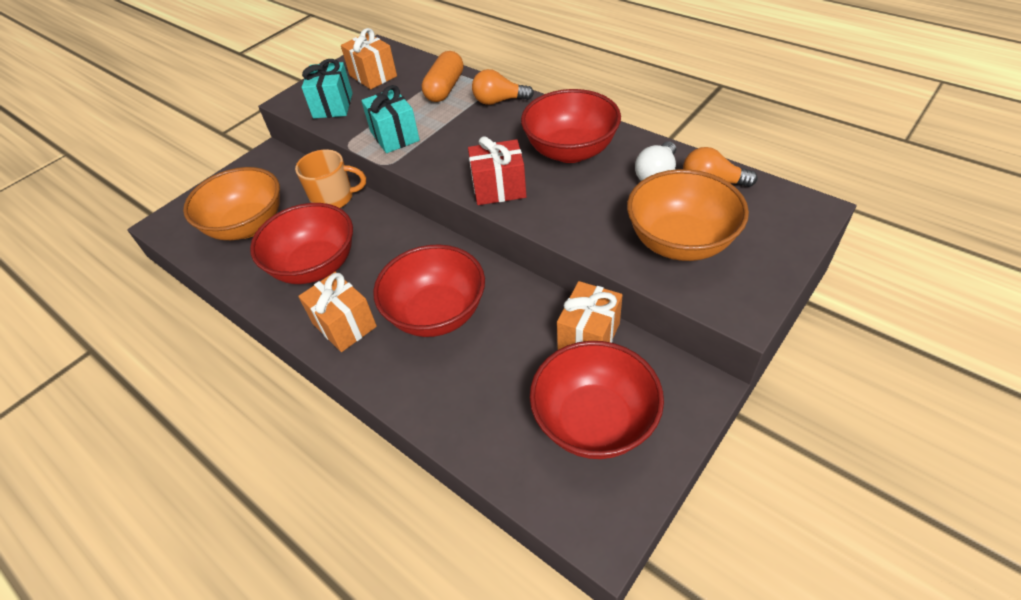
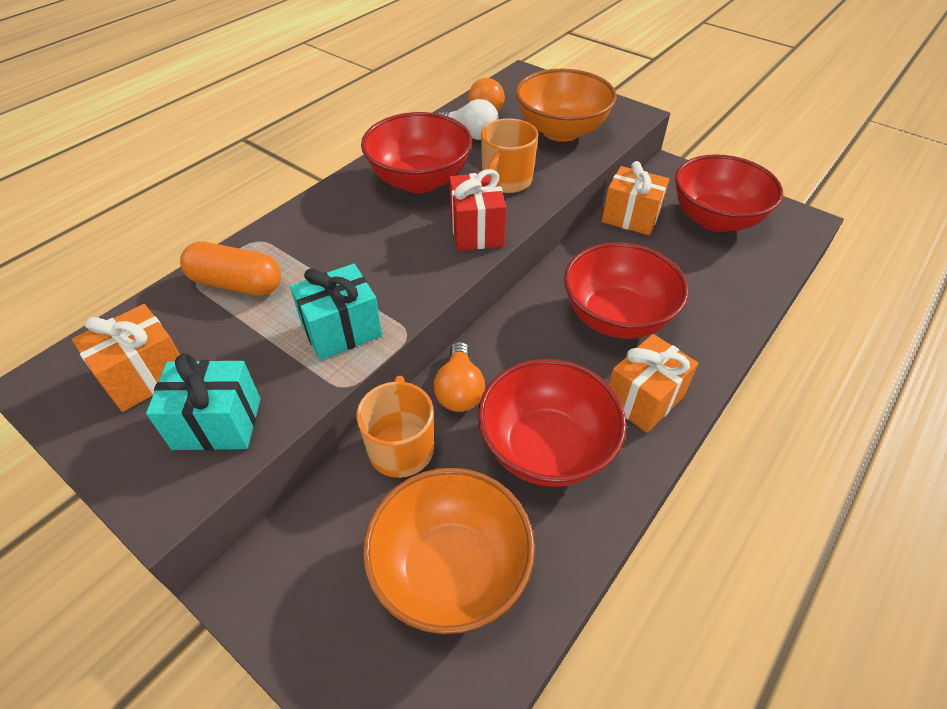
camera: 95 degrees left, 0 degrees up
(499, 101) = (296, 231): orange light bulb -> orange light bulb (459, 390)
(575, 203) = (506, 181): none -> orange mug

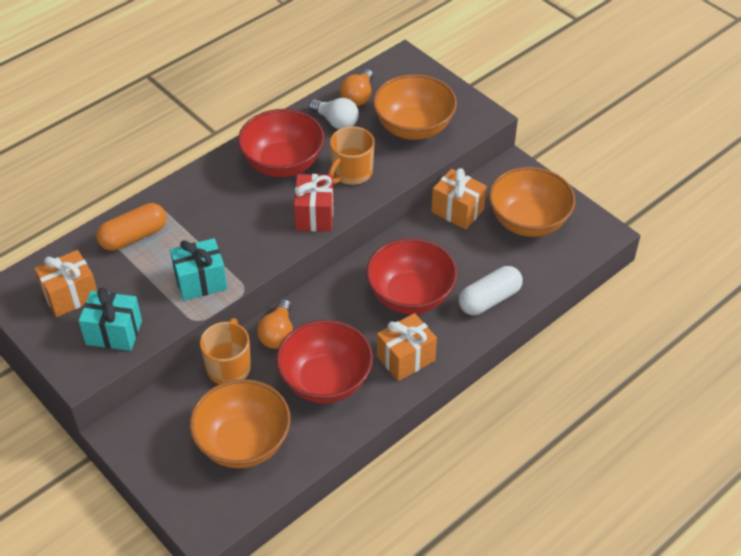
camera: 10 degrees right, 0 degrees up
(237, 283) = (134, 236): orange capsule -> orange capsule turned 60 degrees counterclockwise
(715, 219) = (528, 221): red bowl -> orange bowl
(715, 309) = (489, 300): none -> white capsule

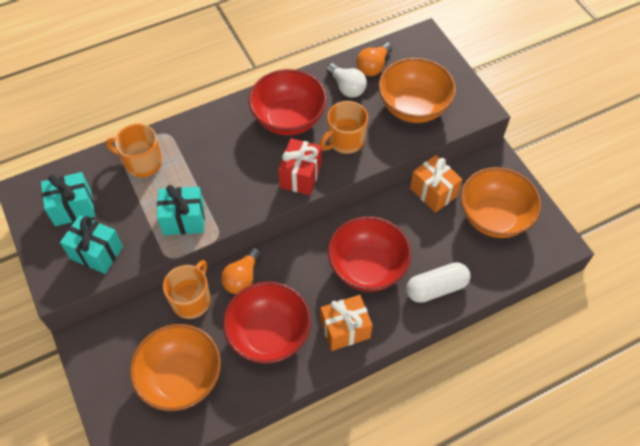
camera: 15 degrees right, 10 degrees up
(70, 295) = (73, 208): orange gift -> turquoise gift
(134, 236) = (142, 162): orange capsule -> orange mug

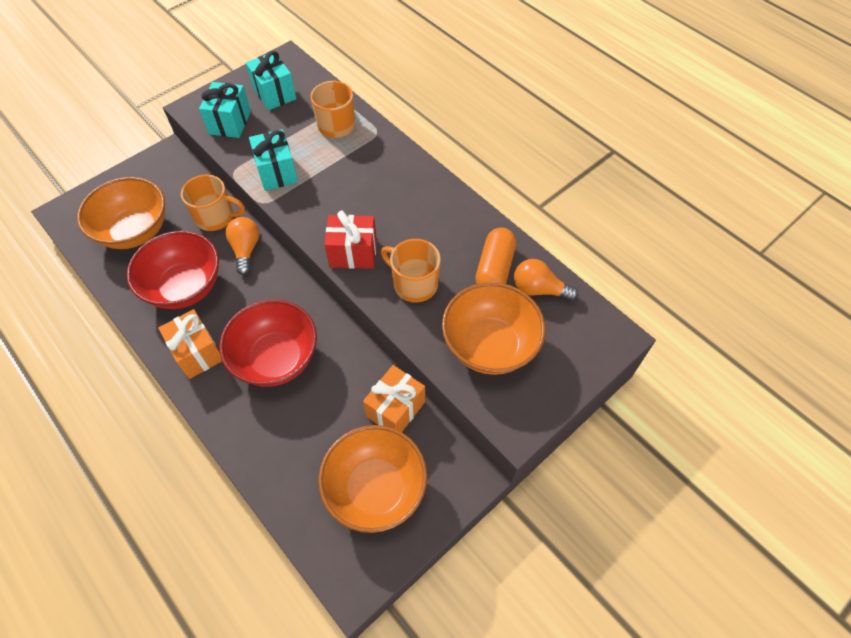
camera: 75 degrees right, 0 degrees up
(242, 278) = (246, 250): orange light bulb -> orange light bulb turned 75 degrees clockwise
(288, 119) = (428, 225): red bowl -> none
(347, 87) = (494, 269): white light bulb -> orange capsule
(436, 288) = (260, 436): white capsule -> none

